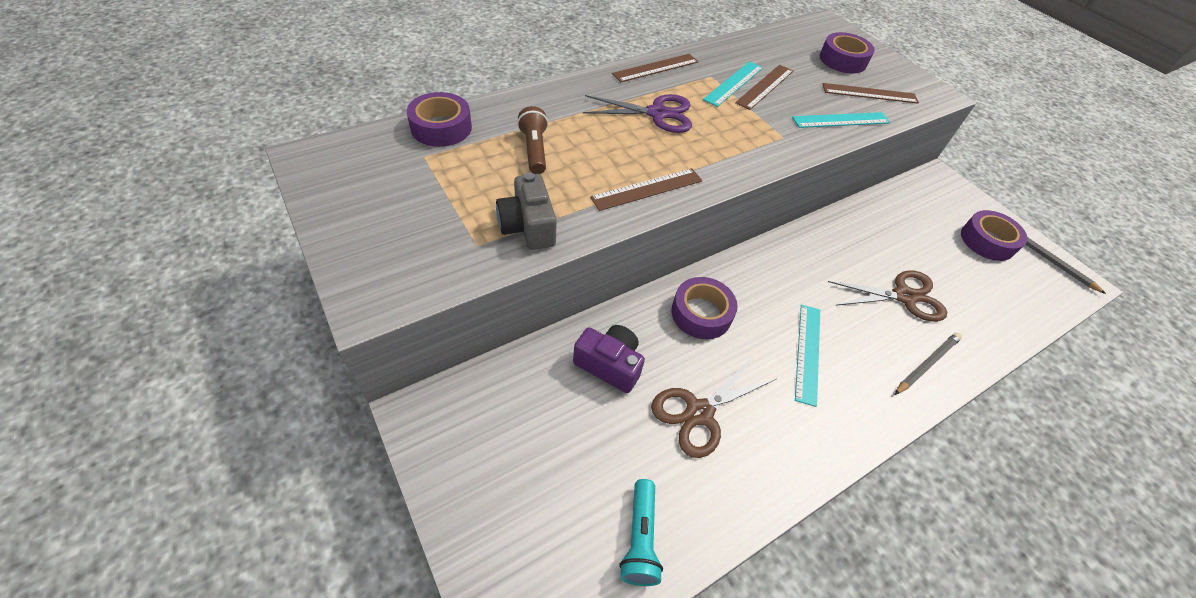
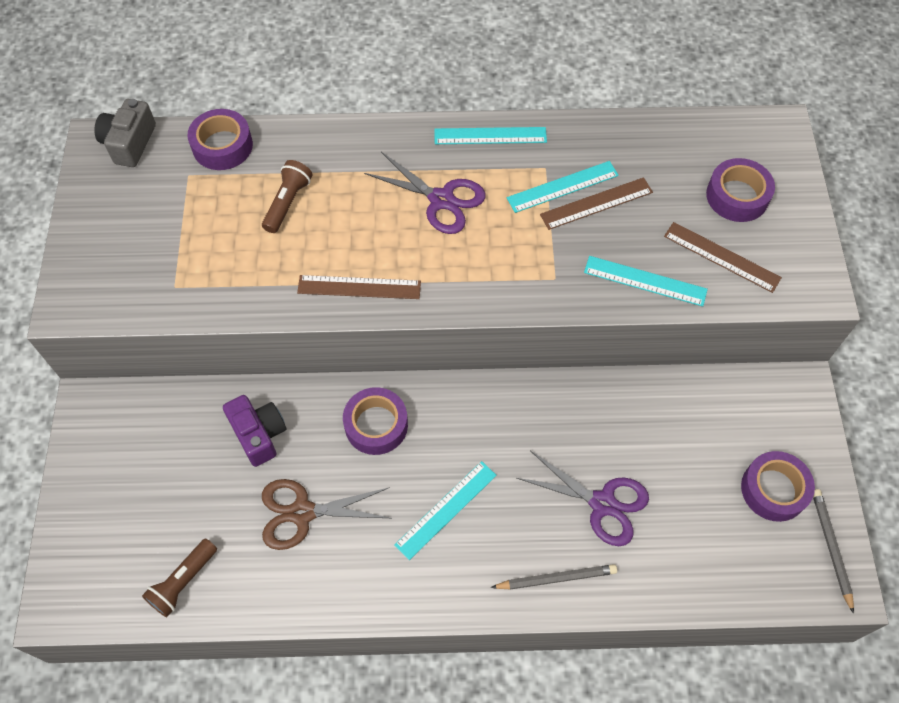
camera: 35 degrees right, 10 degrees up
(528, 226) = (226, 285): grey camera -> grey camera (129, 143)
(640, 539) = (183, 582): turquoise flashlight -> brown flashlight
(656, 68) = (490, 136): brown ruler -> turquoise ruler
(904, 296) = (602, 504): brown scissors -> purple scissors

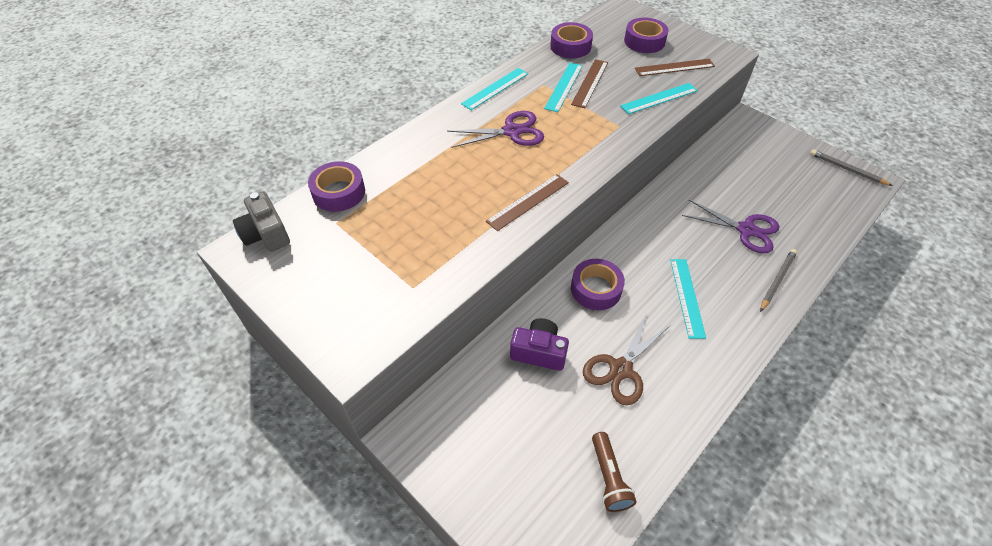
camera: 45 degrees left, 10 degrees down
(288, 202) = (424, 192): brown flashlight -> none
(602, 504) = (746, 230): purple scissors -> purple scissors turned 45 degrees clockwise
(774, 489) = (796, 165): purple tape -> purple tape (570, 46)

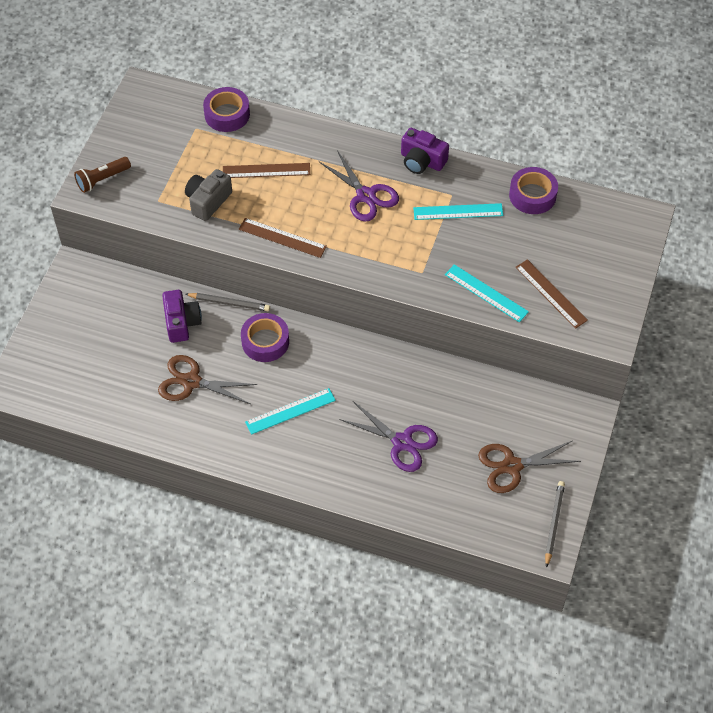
camera: 65 degrees right, 5 degrees up
(266, 234) = (163, 94): grey camera -> grey camera (208, 201)
(495, 88) = (422, 161): turquoise ruler -> purple camera
(590, 83) = (477, 230): brown ruler -> brown ruler (266, 171)
(609, 477) = (96, 399): brown flashlight -> brown flashlight (102, 179)
(644, 41) = (585, 255): purple tape -> none
(746, 230) = (402, 442): purple scissors -> purple scissors turned 60 degrees counterclockwise
(777, 280) = (347, 478): grey pencil -> grey pencil (229, 303)
(786, 173) = (512, 466): none -> brown scissors

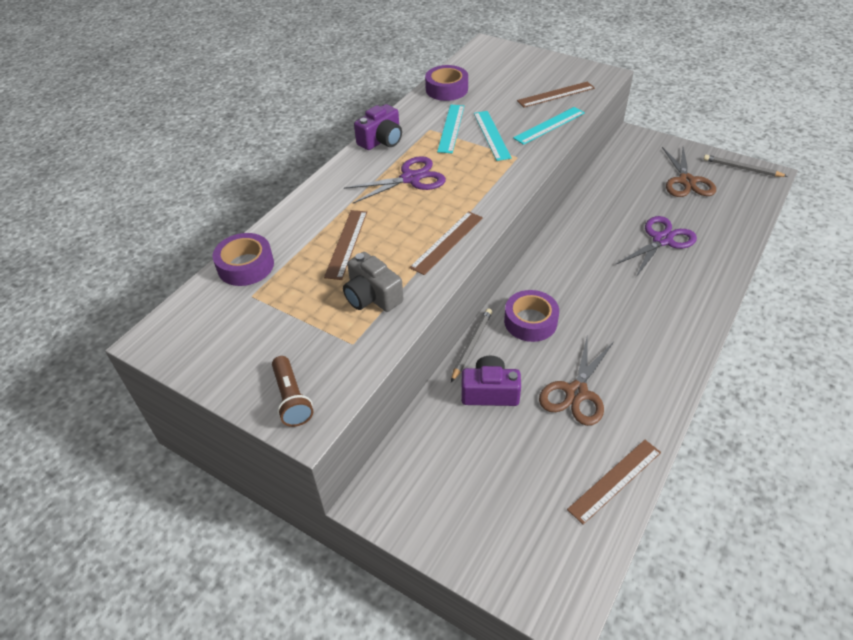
camera: 75 degrees left, 10 degrees down
(112, 412) = (615, 480): none -> brown ruler
(290, 411) = (622, 313): turquoise ruler -> turquoise ruler (491, 135)

